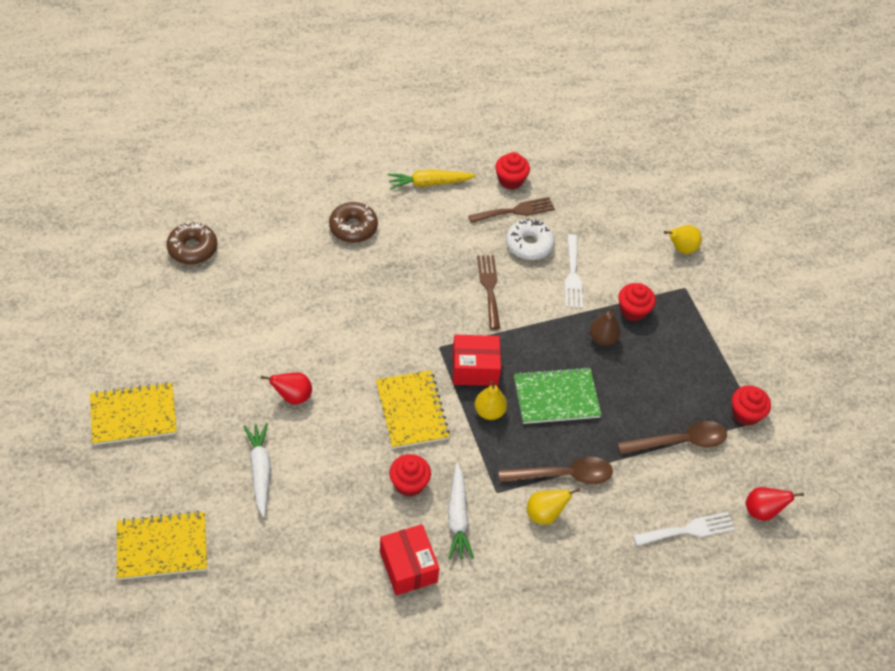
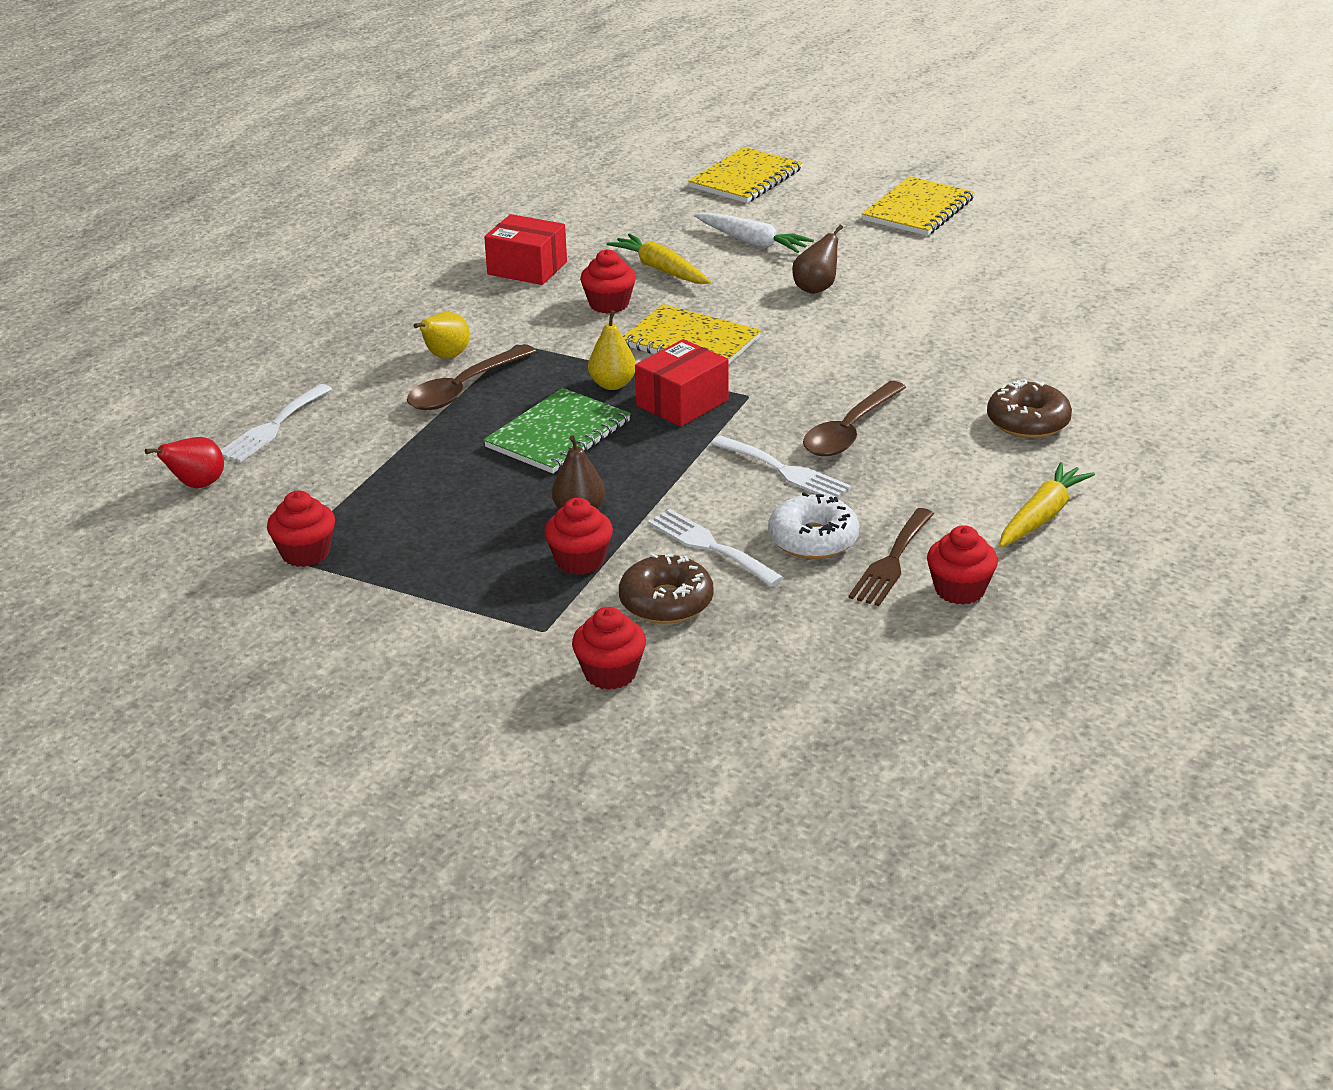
camera: 140 degrees right, 20 degrees down
(192, 248) = (1126, 310): brown donut -> brown donut (666, 602)
(293, 396) = (816, 288): red pear -> brown pear
(341, 492) = (661, 269): none -> yellow carrot
(458, 517) = (529, 312): white carrot -> none
(489, 288) = (784, 471): brown fork -> white fork
(679, 441) = (364, 482): brown spoon -> brown spoon (850, 431)
(681, 248) = (610, 673): yellow pear -> red cupcake

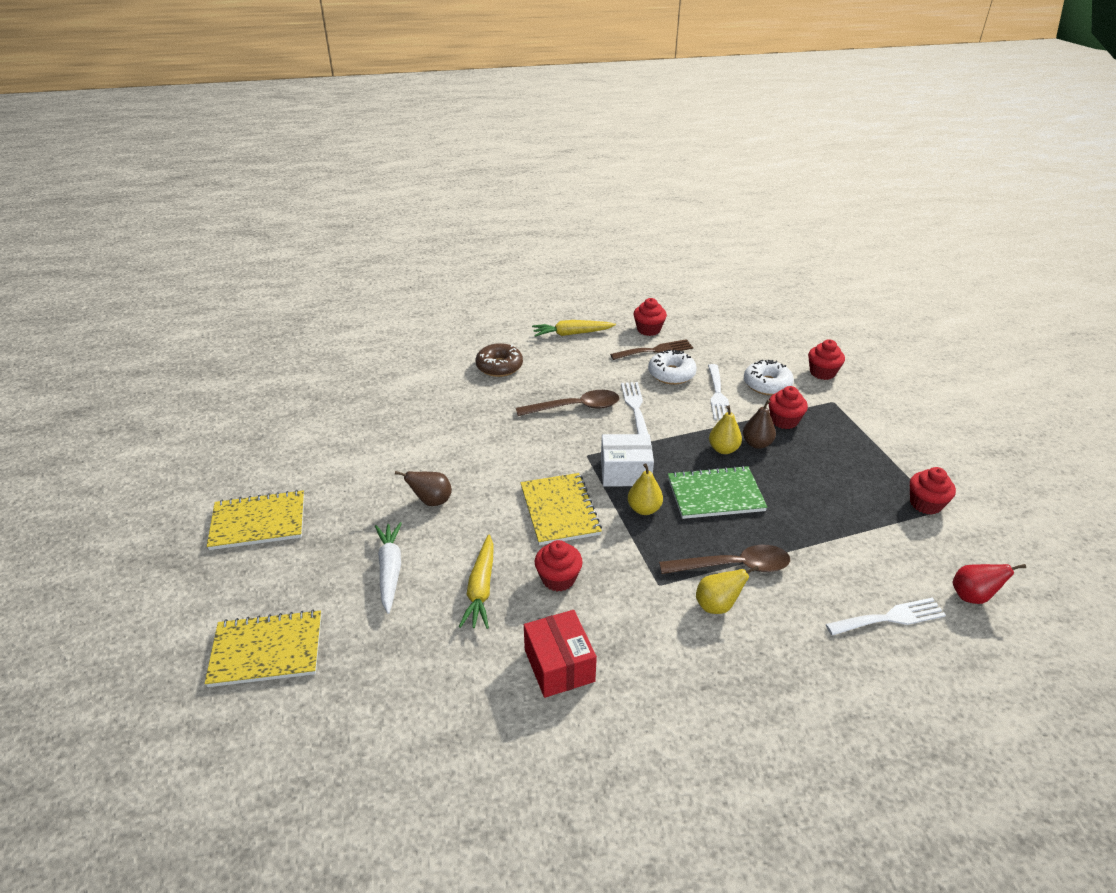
camera: 135 degrees left, 5 degrees up
(610, 483) = (723, 449): none -> yellow pear
(666, 602) = (767, 384): brown donut -> white donut
(682, 403) = (625, 472): red box -> white box

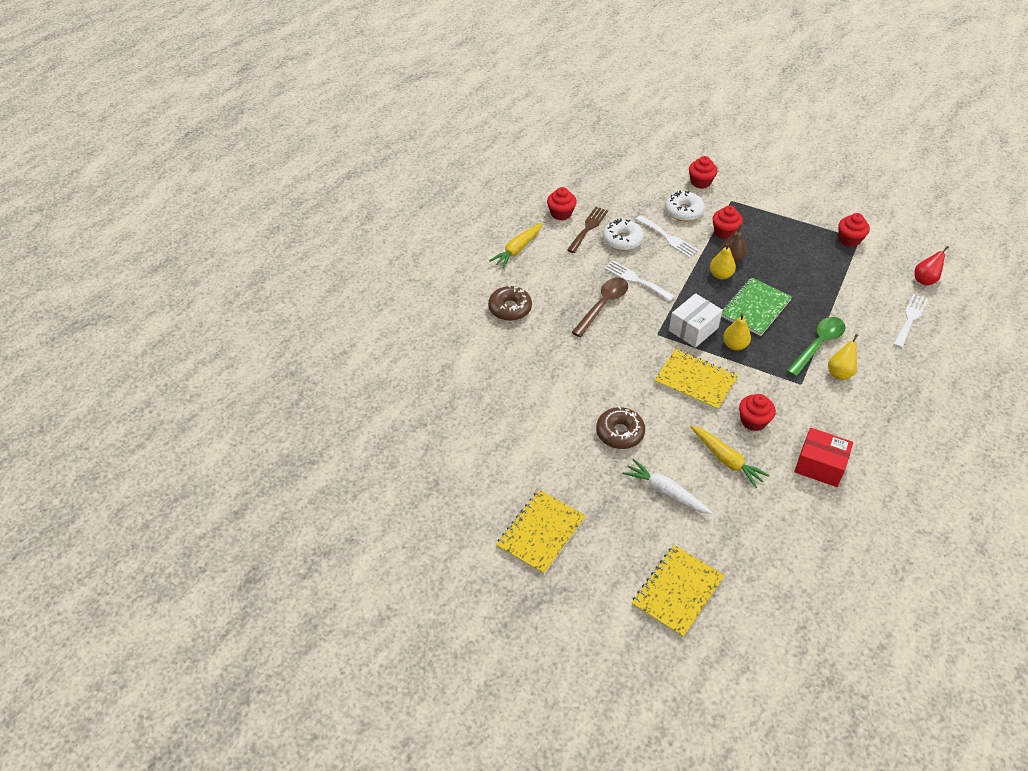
camera: 45 degrees left, 10 degrees up
(431, 501) = (619, 433): brown pear -> brown donut
(733, 566) = (818, 345): brown spoon -> green spoon

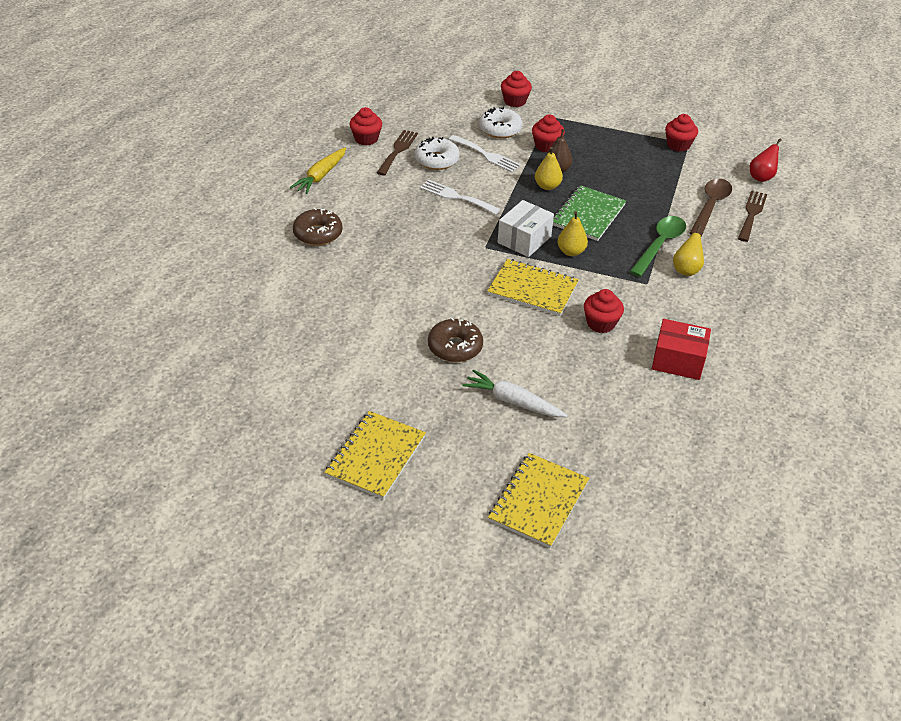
camera: 10 degrees left, 5 degrees down
(603, 305) = (422, 223): brown spoon -> brown spoon (710, 206)
(726, 460) = (576, 364): yellow carrot -> none
(910, 319) = (751, 214): white fork -> brown fork

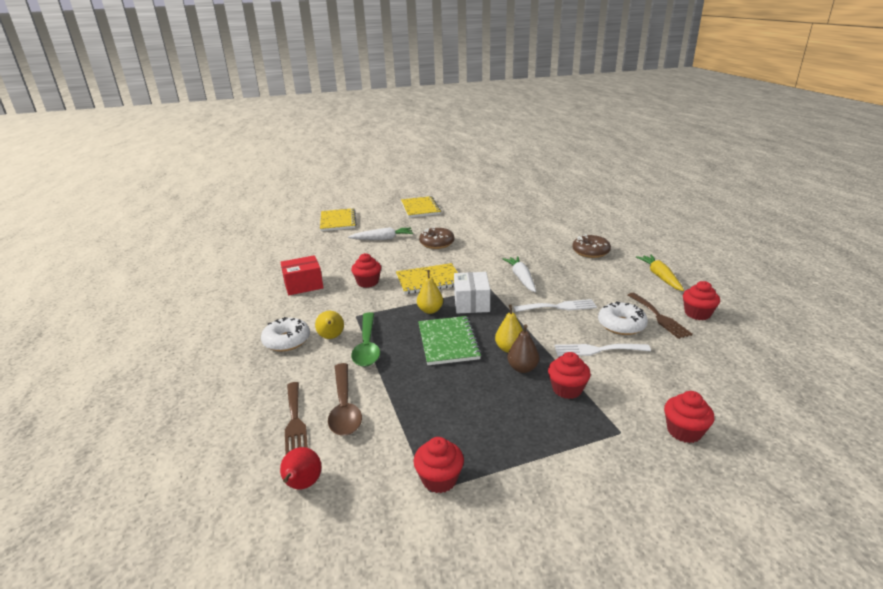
camera: 145 degrees right, 15 degrees down
(439, 241) = (521, 278): none -> white carrot
(500, 129) = (633, 383): white donut -> white donut (287, 341)

